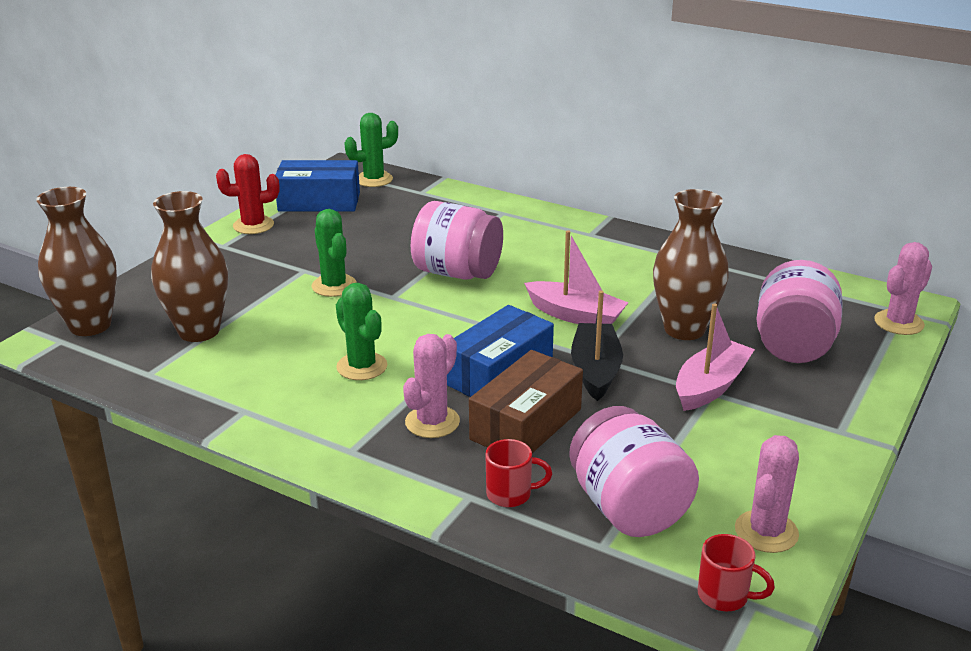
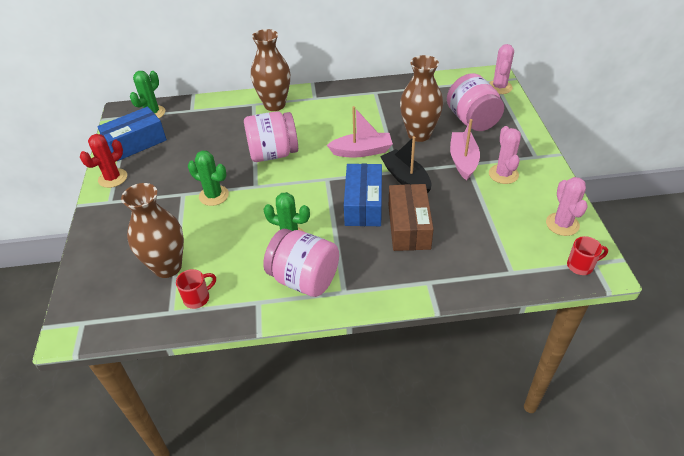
camera: 35 degrees left, 15 degrees up
(90, 325) = (89, 301): brown vase -> brown vase (274, 105)
(432, 422) = (364, 251): pink cactus -> pink cactus (503, 174)
(511, 494) = (445, 269): red mug -> red mug (198, 298)
(628, 508) = (500, 245): pink jar -> pink jar (304, 279)

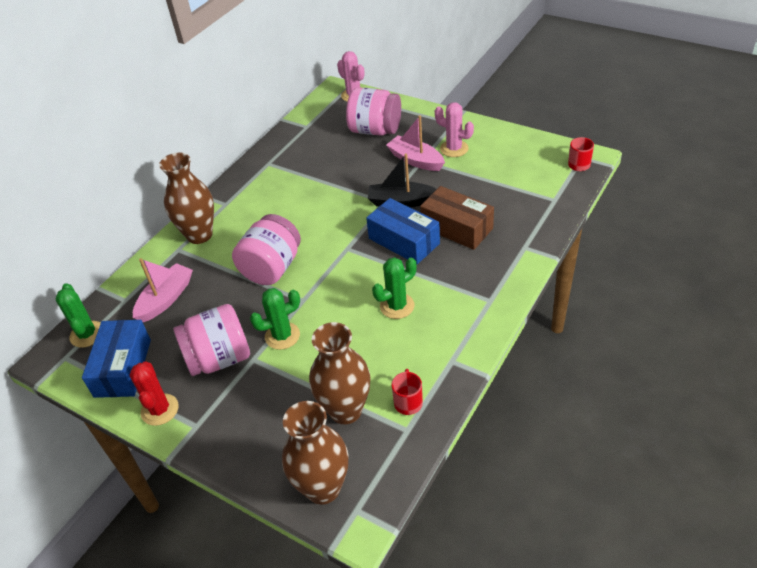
camera: 50 degrees left, 0 degrees up
(304, 279) = (453, 318): pink jar -> pink jar (219, 359)
(362, 151) = (337, 210): pink boat -> pink boat (166, 299)
(419, 134) = (356, 167): brown vase -> brown vase (323, 488)
(562, 224) = (533, 150): pink cactus -> none

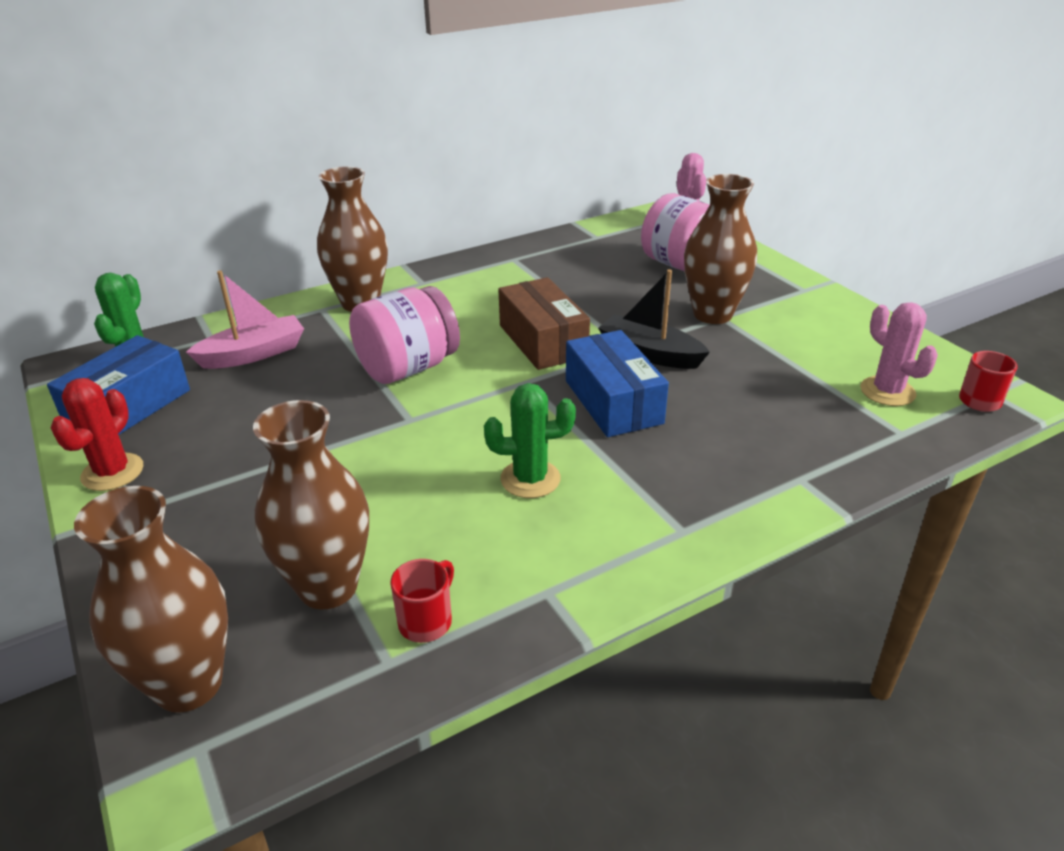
camera: 25 degrees right, 10 degrees down
(219, 359) = (240, 444): pink jar -> none
(282, 336) = (342, 451): green cactus -> none
(415, 160) = (712, 314): pink boat -> brown vase
(454, 149) = (781, 318): pink cactus -> pink cactus (887, 391)
(457, 228) = (707, 414): brown box -> brown box (542, 341)

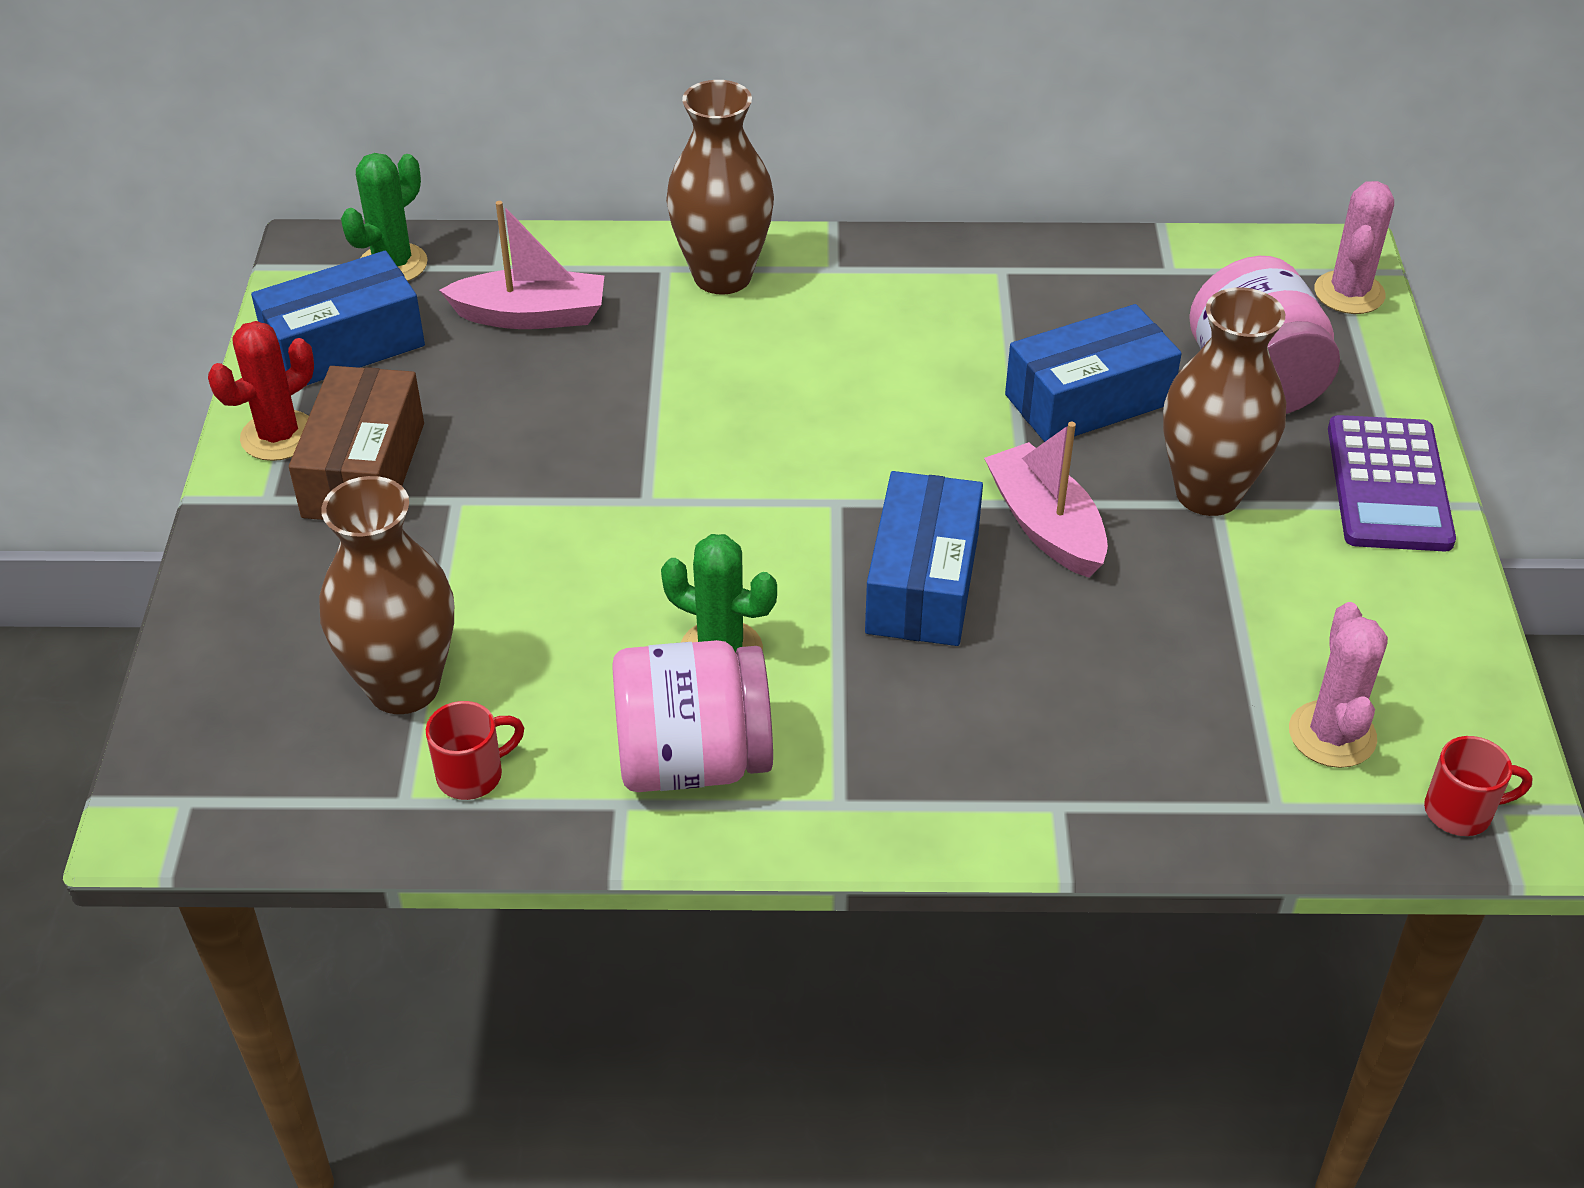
camera: 30 degrees right, 10 degrees up
(188, 684) = (212, 732): brown vase -> none
(408, 368) = (703, 416): pink jar -> pink jar (693, 760)
(542, 341) = (915, 442): brown box -> brown box (364, 470)
(613, 296) = (1088, 399): none -> blue box
(650, 354) = (1045, 525): black boat -> pink boat
(788, 285) = (1388, 485): none -> purple calculator

